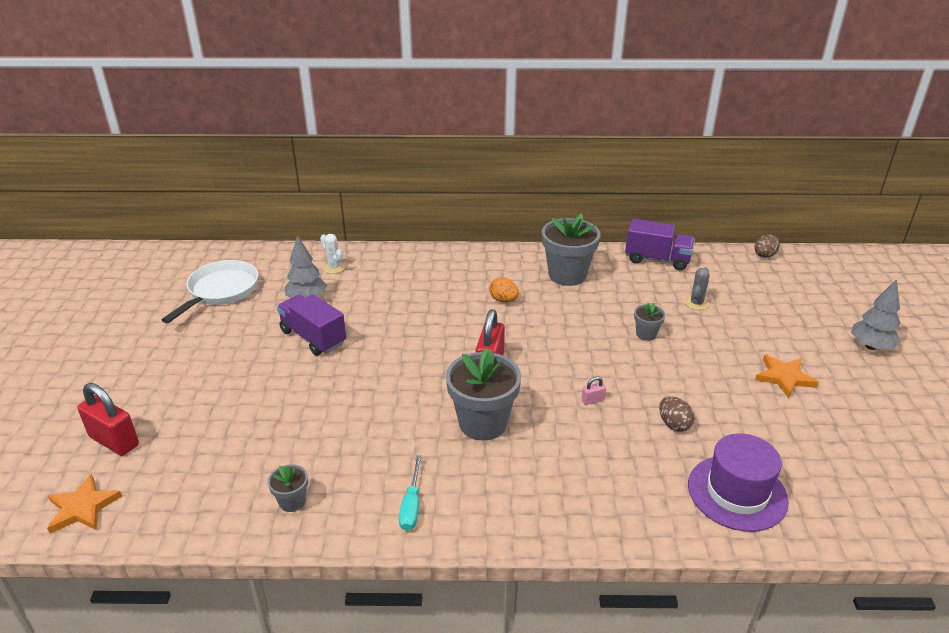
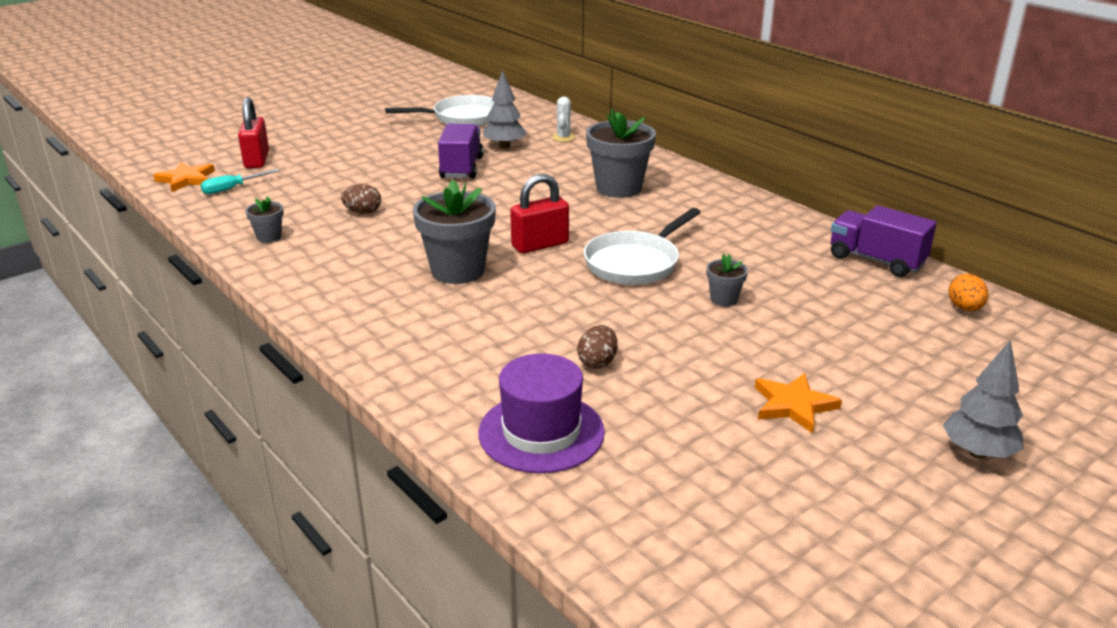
camera: 50 degrees right, 5 degrees down
(411, 505) = (319, 280): turquoise screwdriver -> turquoise screwdriver (232, 188)
(503, 300) = (648, 215): orange egg -> orange egg (964, 308)
(563, 341) = (635, 263): none -> white pan
(567, 275) = (748, 227): grey flower pot -> grey flower pot (619, 188)
(592, 400) = (568, 308): pink padlock -> none
(657, 259) = (876, 260): purple truck -> purple truck turned 150 degrees clockwise
(696, 303) = (836, 308): grey cactus -> none
(764, 256) = (1030, 319): brown egg -> brown egg (363, 212)

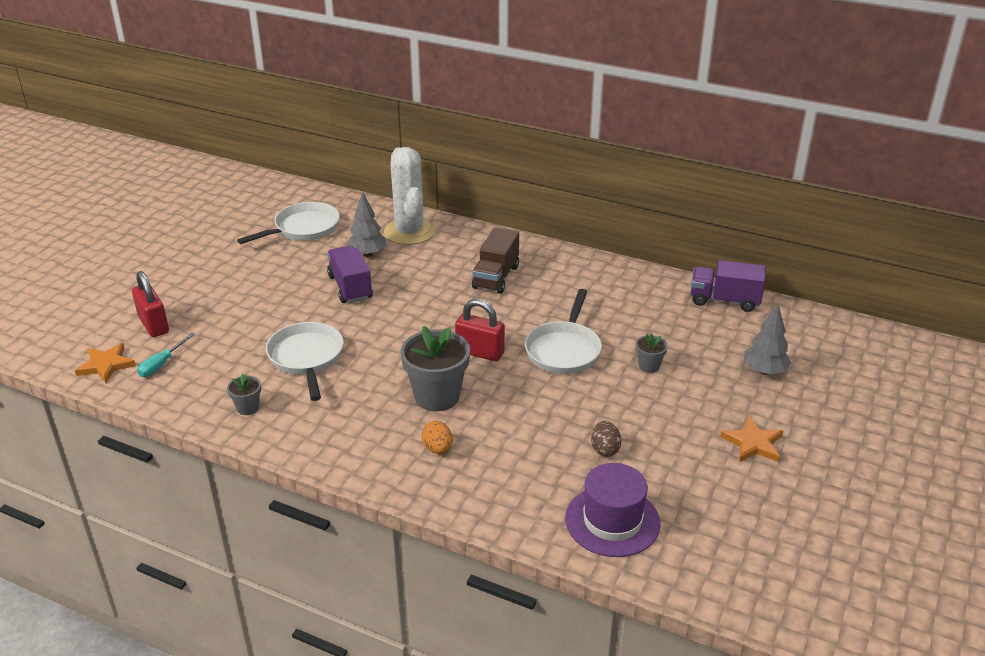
camera: 25 degrees left, 5 degrees up
(363, 212) = (307, 358): brown egg -> white pan
(540, 245) = (480, 352): red padlock -> red padlock turned 75 degrees clockwise
(563, 137) = (409, 232): white cactus -> white cactus, size x2.44
(619, 188) = (496, 277): grey flower pot -> brown truck
(964, 308) = (804, 328): orange egg -> orange egg (438, 449)
(977, 452) = (878, 443): grey tree -> grey tree (764, 371)

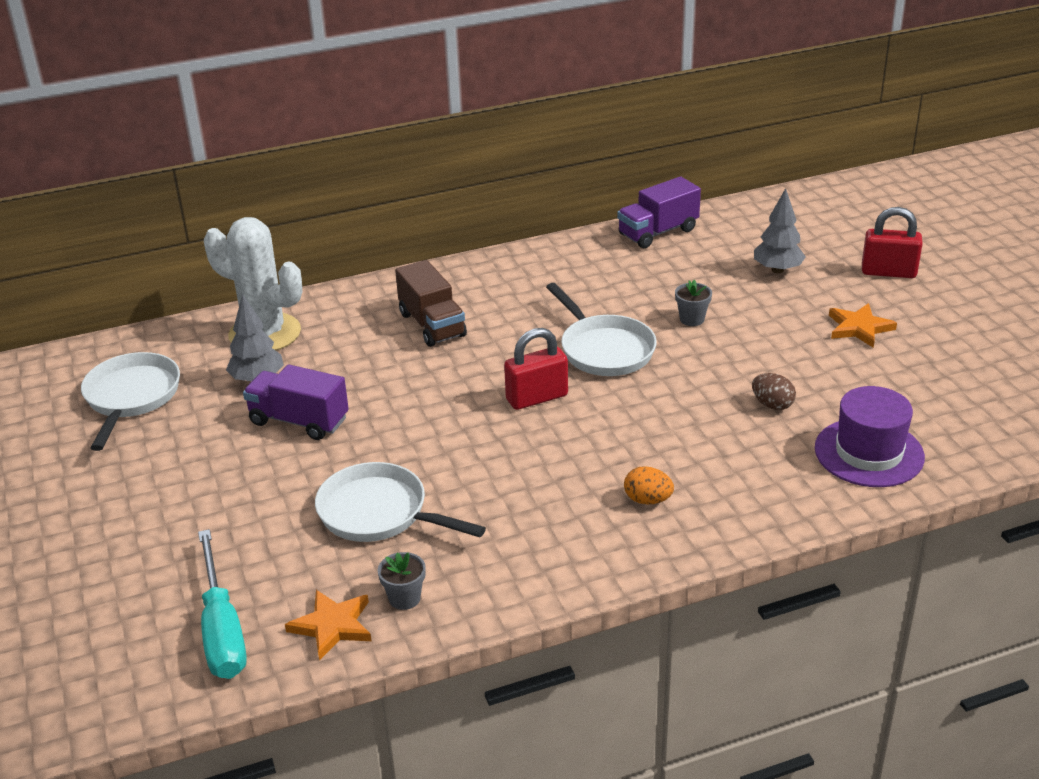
camera: 45 degrees left, 0 degrees up
(106, 365) = (151, 680): orange star -> orange star (332, 626)
(153, 325) = (131, 601): red padlock -> red padlock (888, 272)
(162, 364) = (222, 630): turquoise screwdriver -> turquoise screwdriver, size x1.77
(437, 396) = (567, 459): grey flower pot -> none

